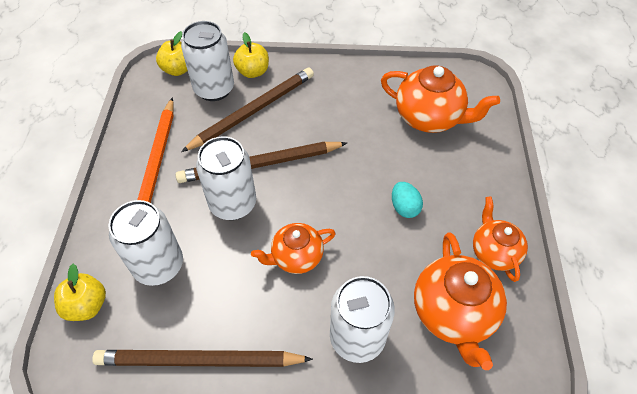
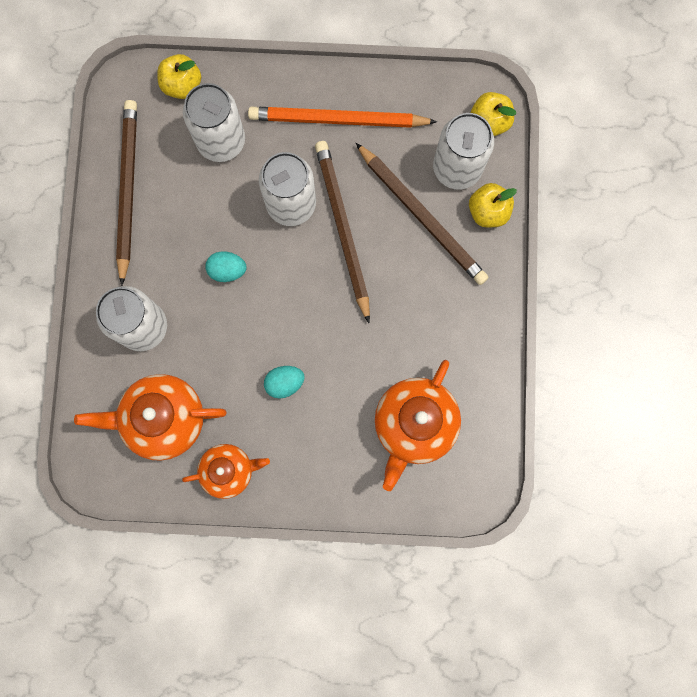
camera: 90 degrees right, 25 degrees up
(296, 257) = (227, 270): orange teapot -> turquoise egg

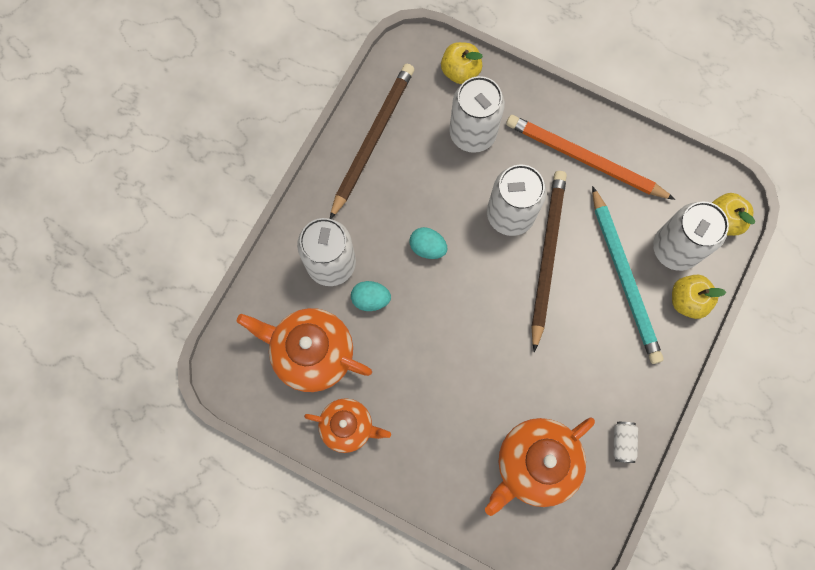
camera: 25 degrees right, 5 degrees down
(285, 383) = (433, 371): turquoise egg -> turquoise egg (371, 299)
(422, 216) = (624, 277): brown pencil -> turquoise pencil
(484, 368) = (622, 442): none -> white can

